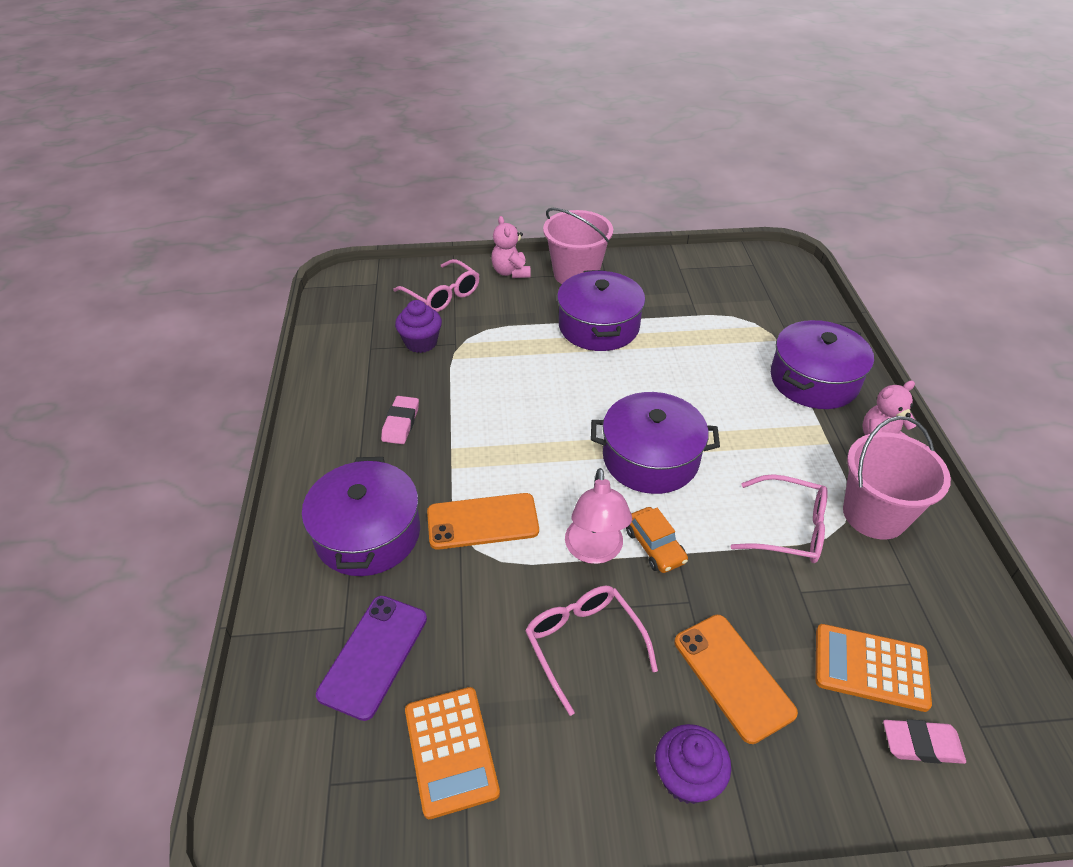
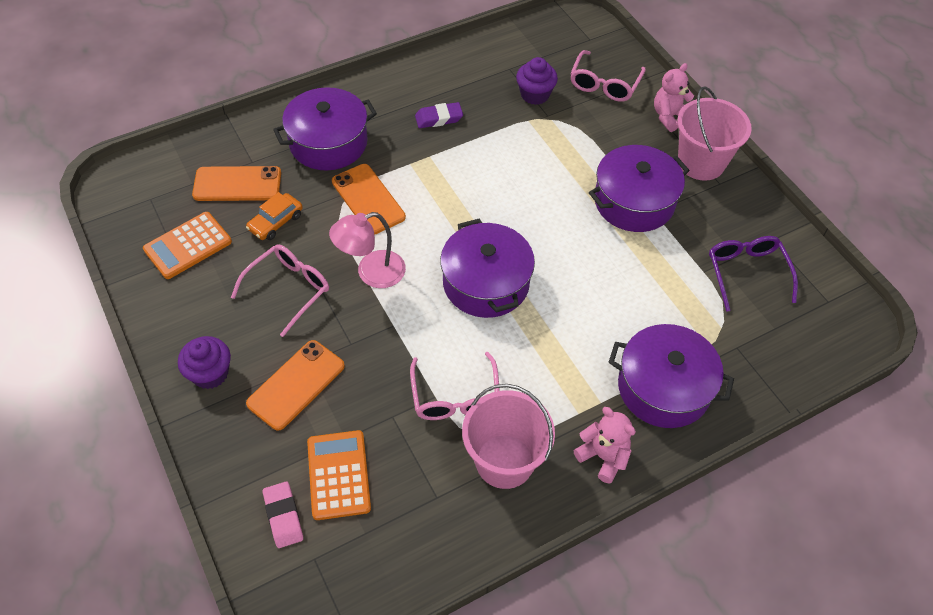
camera: 65 degrees right, 10 degrees up
(373, 655) = (237, 184): purple phone -> orange phone
(401, 423) = (439, 118): pink eraser -> purple eraser
(654, 546) = (394, 309): orange car -> orange car (276, 222)
(708, 293) = (746, 273): none -> purple glasses

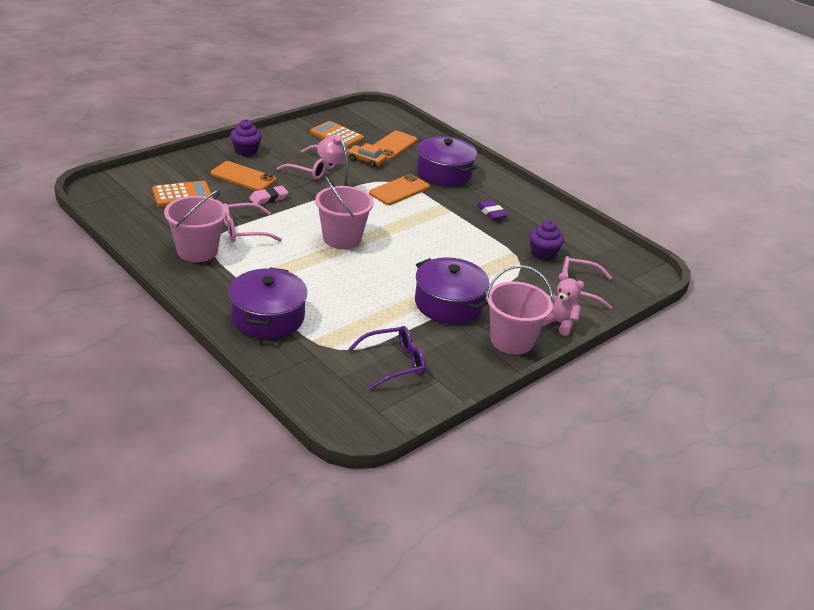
camera: 75 degrees right, 20 degrees down
(237, 184) = (392, 146): orange phone -> orange phone turned 45 degrees clockwise
(283, 516) = (154, 180): pink eraser -> pink eraser (268, 198)
(486, 283) = (342, 238): purple pot -> pink bucket
(603, 457) = (205, 290): pink teddy bear -> none

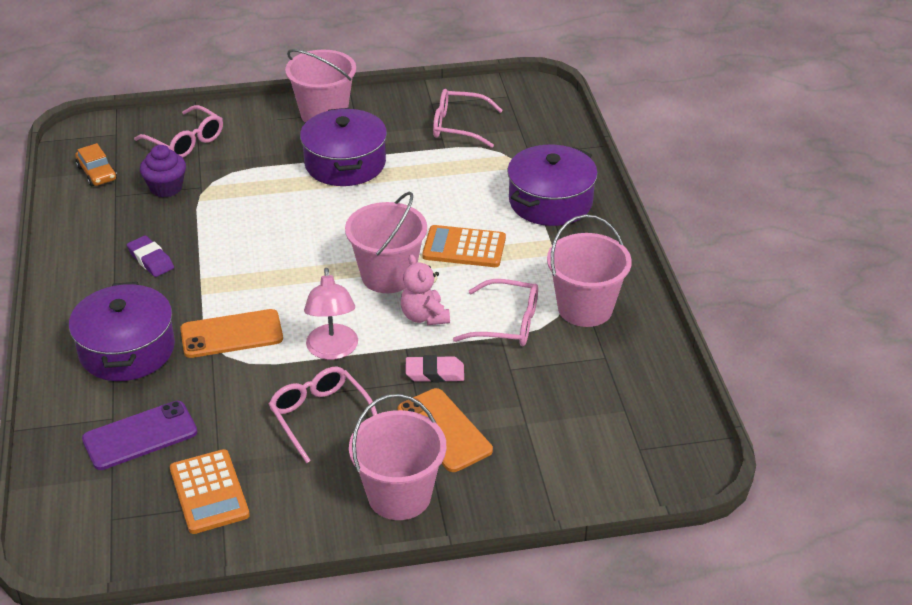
camera: 145 degrees left, 5 degrees up
(182, 194) = (559, 417): orange calculator -> orange calculator (464, 248)
(246, 151) = (399, 495): purple cupcake -> pink bucket
(366, 160) = (219, 412): orange car -> orange car (97, 173)
(392, 146) = (140, 435): orange phone -> purple phone
(394, 363) = (458, 126): purple glasses -> pink glasses
(491, 213) = (151, 260): purple eraser -> purple eraser turned 45 degrees counterclockwise
(559, 323) = (256, 115): pink teddy bear -> pink teddy bear (424, 316)

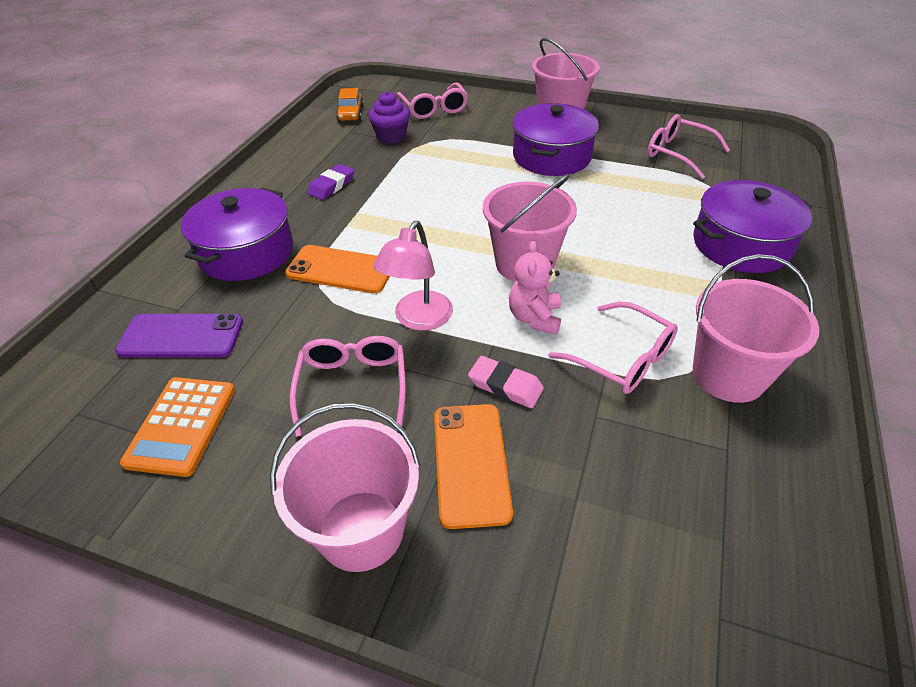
camera: 30 degrees right, 5 degrees up
(151, 260) = (332, 186): purple eraser -> purple eraser turned 45 degrees clockwise
(464, 248) = (620, 262): orange calculator -> none

